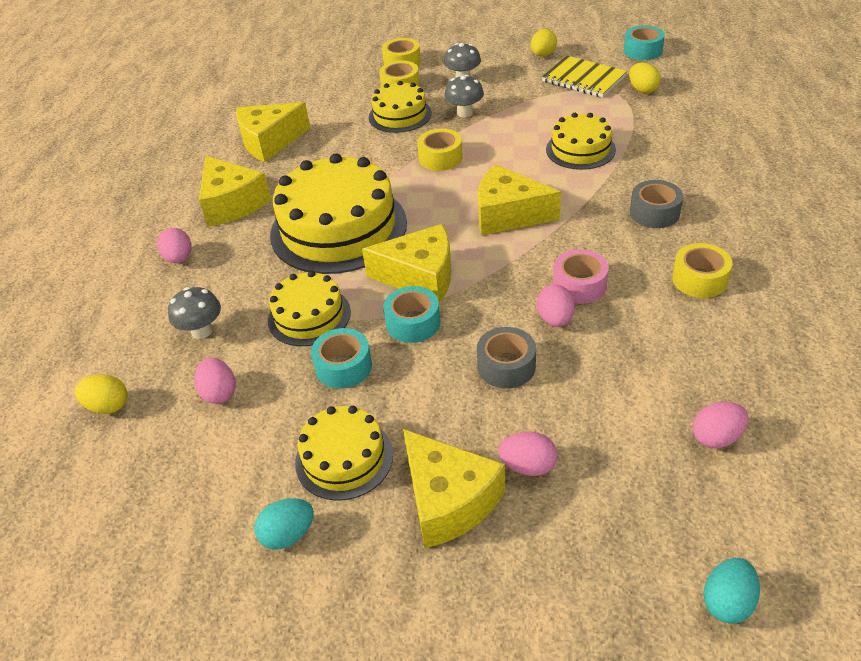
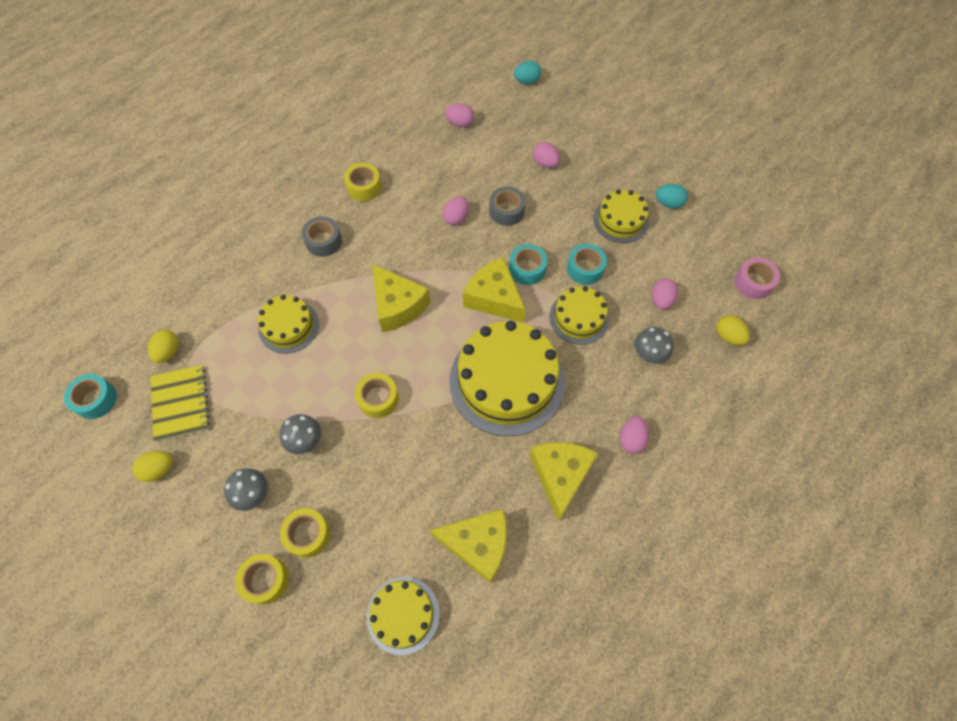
camera: 145 degrees left, 20 degrees up
(400, 115) = (351, 485): yellow cake -> yellow cake (403, 615)
(448, 500) = (590, 172): yellow cheese -> none
(579, 285) = (421, 227): pink tape -> pink tape (753, 283)

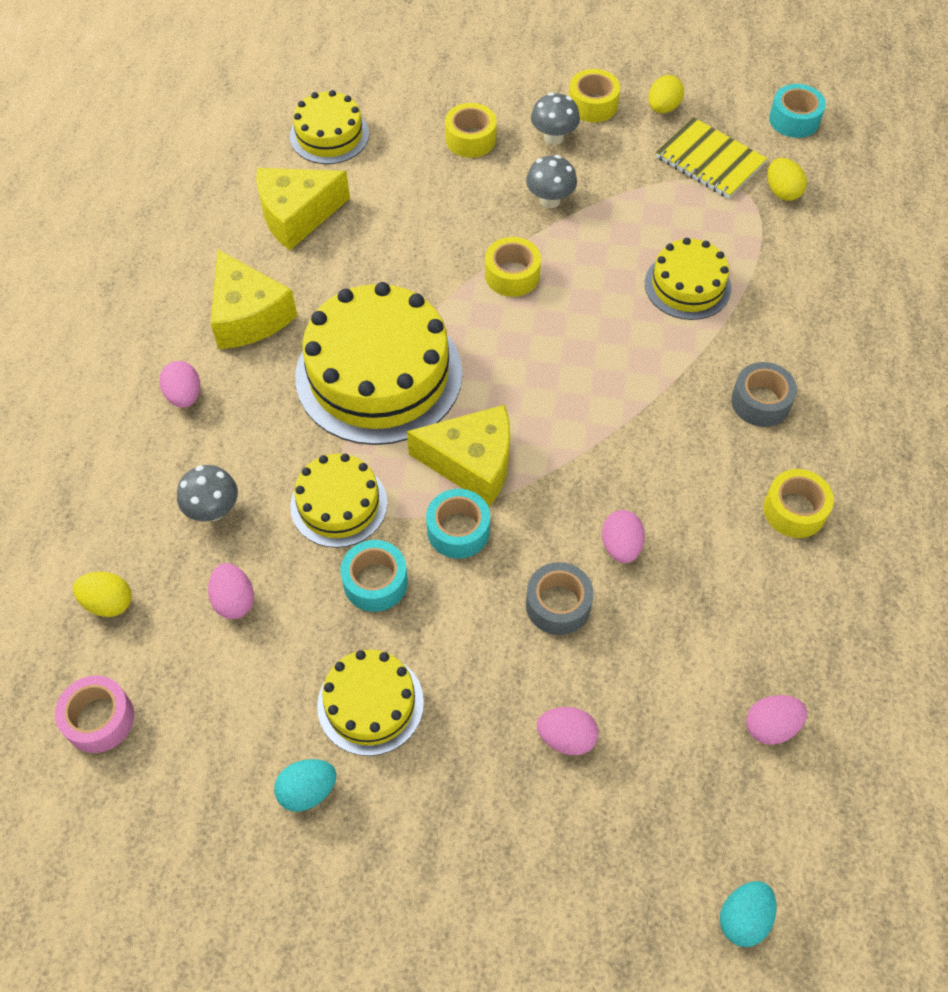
camera: 145 degrees right, 5 degrees down
(265, 580) = (476, 94): yellow tape -> yellow tape (592, 104)
(398, 306) = (586, 381): yellow cheese -> none

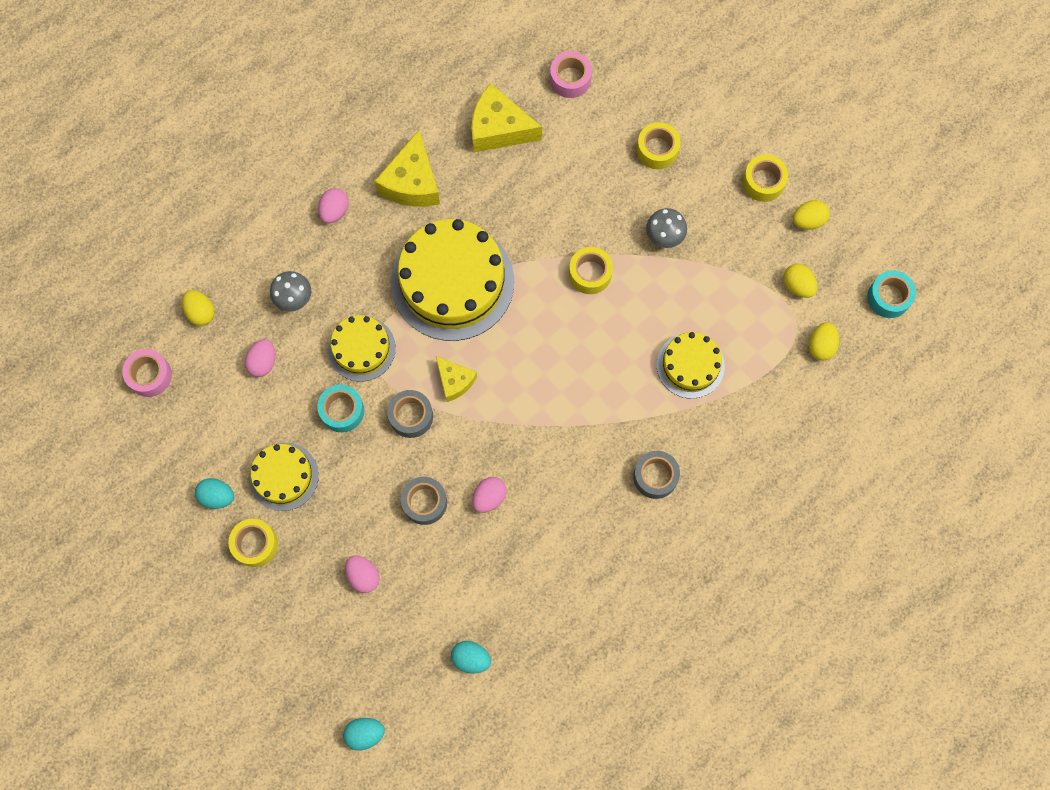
camera: 40 degrees right, 15 degrees up
(329, 135) = (570, 79): yellow cake -> pink tape
(458, 530) = (411, 416): turquoise tape -> grey tape
(472, 463) = (454, 381): yellow cheese -> yellow cheese, size x0.60
(553, 137) = (712, 189): grey mushroom -> none
(709, 160) = (797, 285): yellow notebook -> yellow egg
(771, 726) = (471, 658): pink egg -> turquoise egg
(794, 510) = (606, 556): yellow tape -> yellow tape (255, 544)

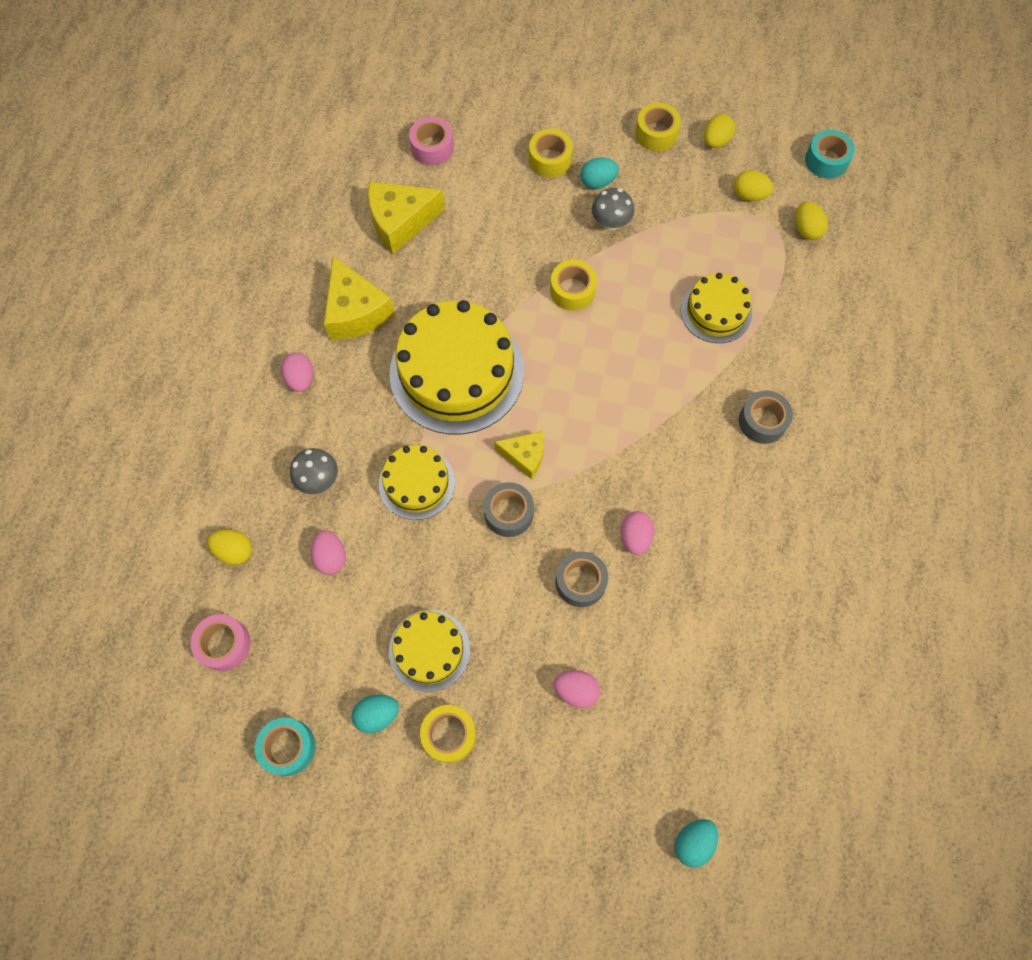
camera: 35 degrees left, 5 degrees down
(342, 411) = (440, 551): turquoise tape -> turquoise tape (288, 747)
(471, 658) = (733, 695): turquoise egg -> turquoise egg (598, 182)

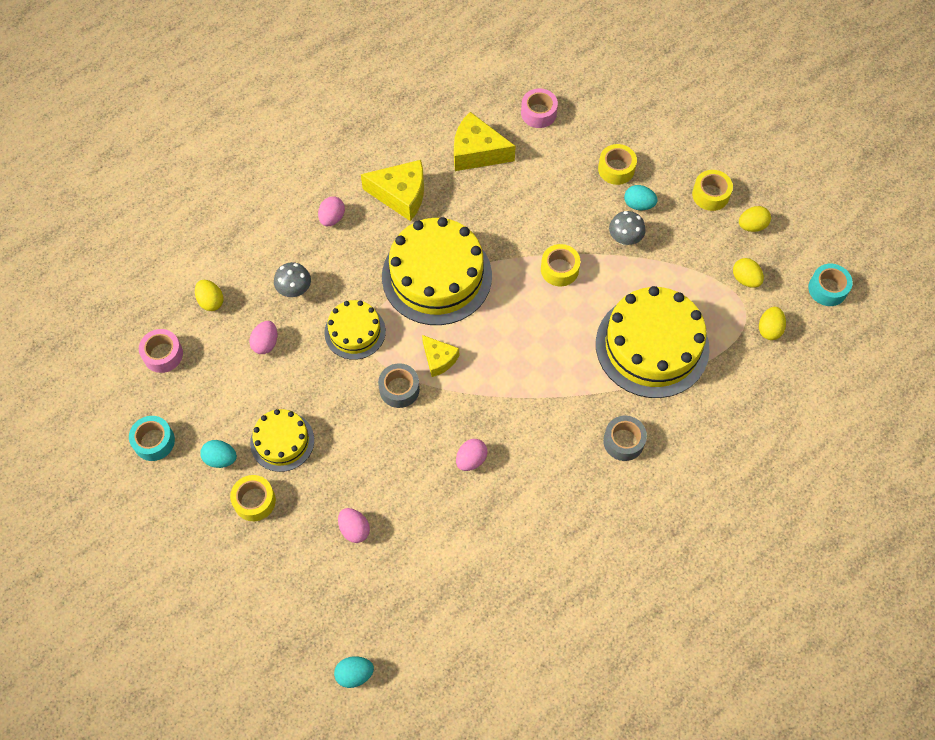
camera: 35 degrees right, 5 degrees down
(355, 311) = (401, 195): yellow cheese -> yellow cheese turned 90 degrees counterclockwise
(580, 582) = (411, 464): grey tape -> none
(716, 311) = (652, 346): yellow cake -> yellow cake, size x1.84

